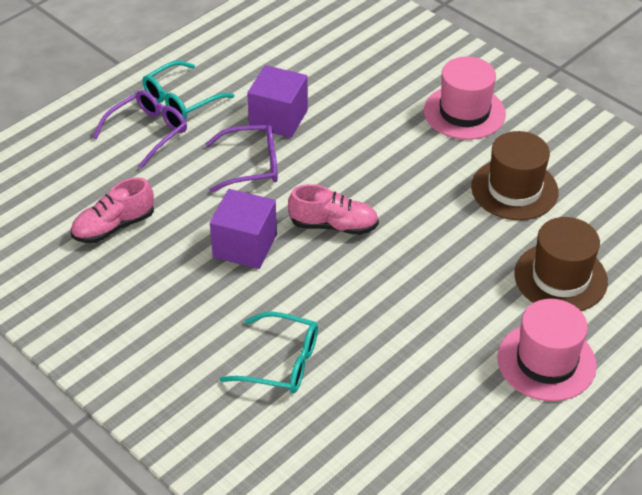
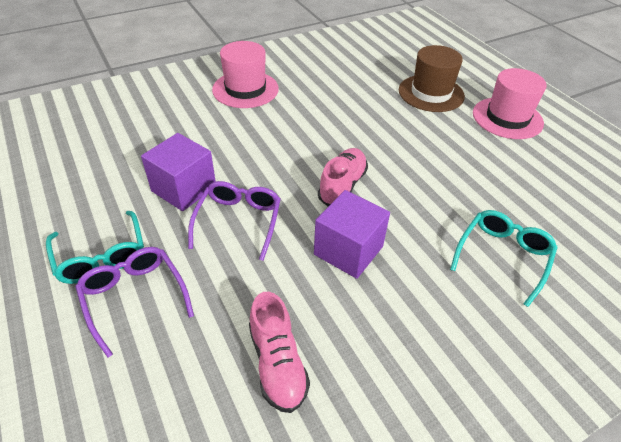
camera: 75 degrees left, 0 degrees up
(514, 189) = (339, 89): brown hat -> none

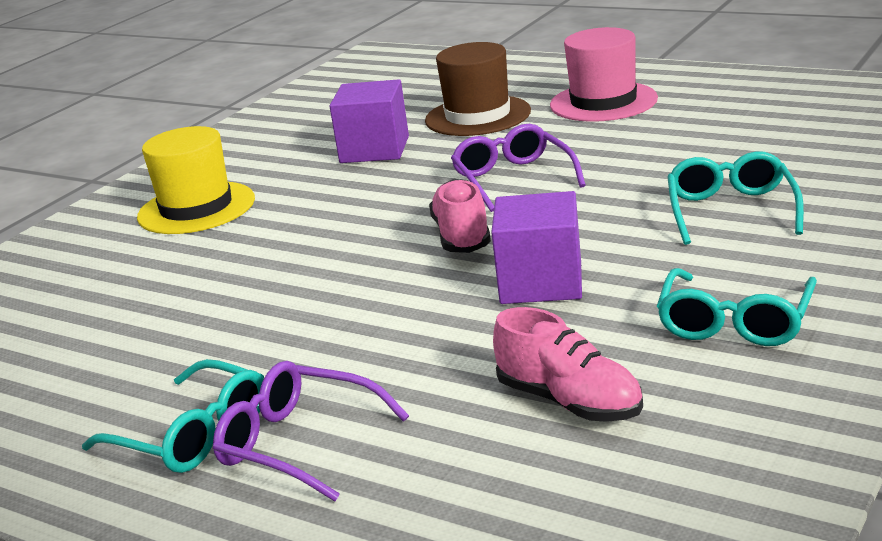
camera: 25 degrees left, 20 degrees down
(184, 189) = (232, 329): purple cube -> purple cube (374, 149)
(238, 221) = (358, 322): purple glasses -> purple glasses (513, 179)
(245, 89) = (196, 208): pink hat -> yellow hat
(421, 360) = (735, 322): none -> turquoise glasses

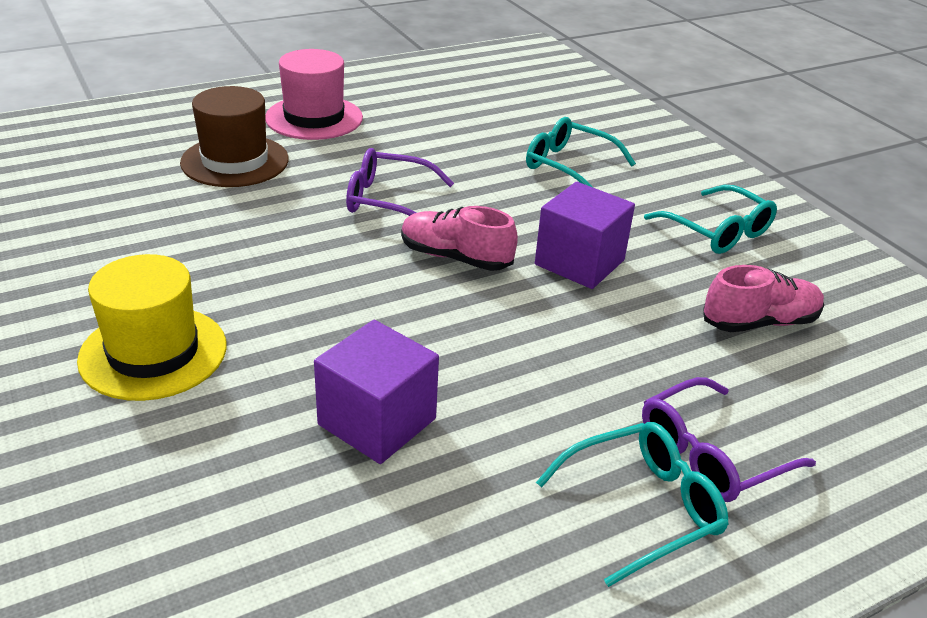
camera: 65 degrees left, 10 degrees up
(374, 149) = (208, 223): purple cube -> purple cube (377, 421)

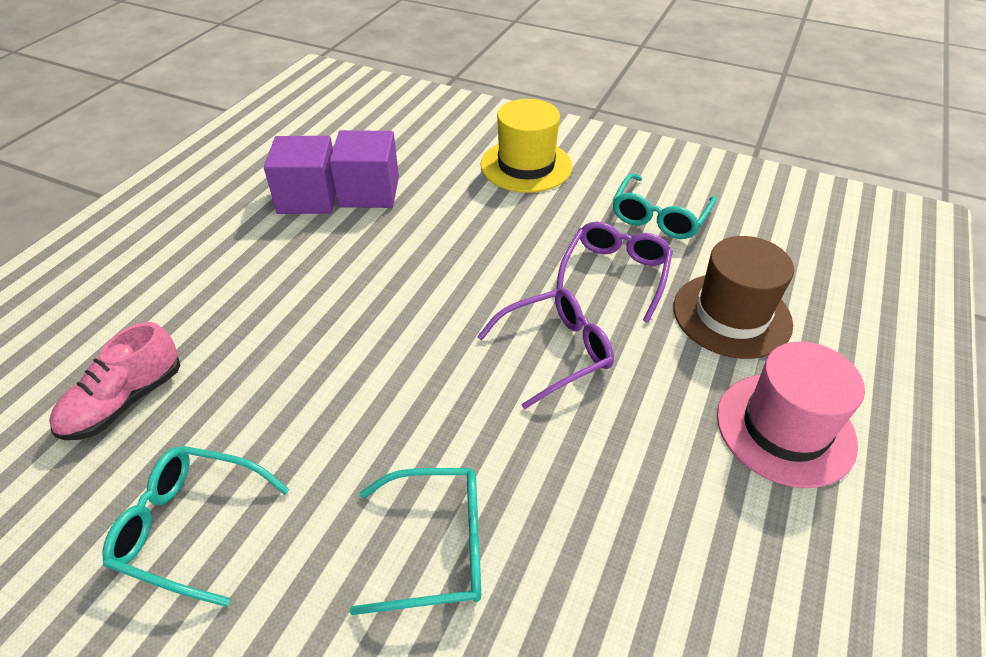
camera: 145 degrees right, 10 degrees up
(455, 257) = (434, 322): pink shoe -> none
(579, 262) = (325, 379): purple cube -> purple cube (309, 197)
(642, 508) = (191, 219): turquoise glasses -> turquoise glasses (659, 217)
(711, 454) = (154, 265): purple glasses -> purple glasses (615, 274)

